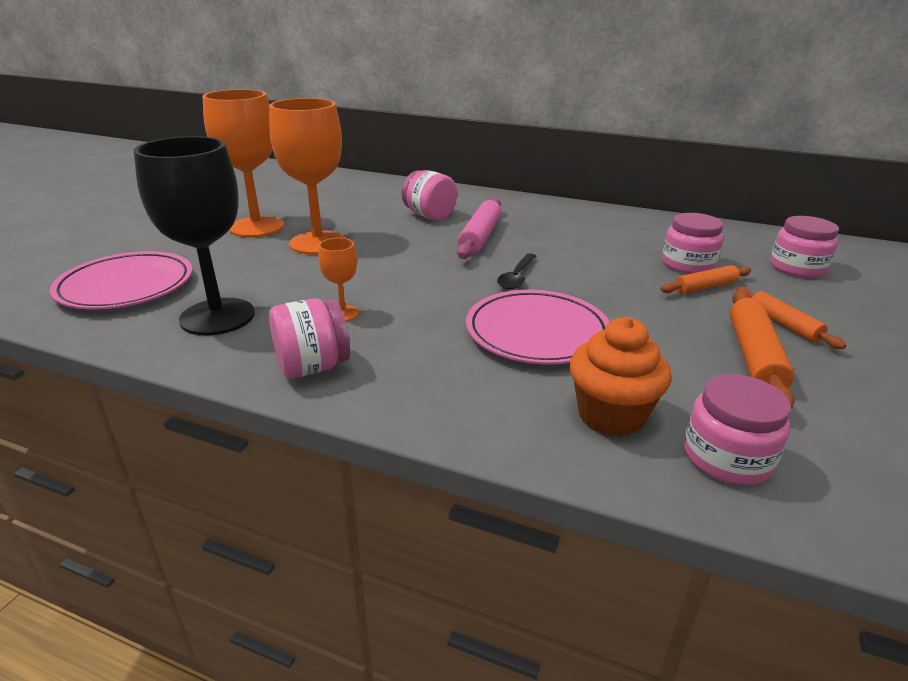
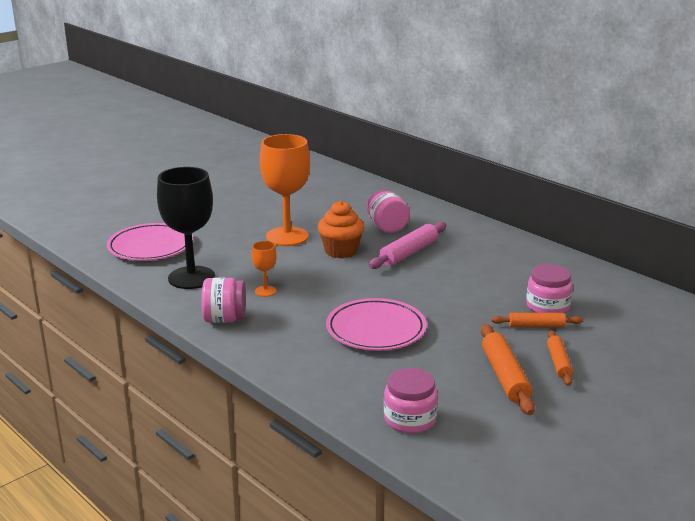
camera: 25 degrees right, 5 degrees down
(256, 227) = (254, 215): orange goblet -> none
(517, 277) = (402, 290): black spoon -> none
(611, 415) = (368, 384): orange cupcake -> orange cupcake (341, 251)
(754, 356) = (505, 376): orange rolling pin -> orange rolling pin turned 45 degrees counterclockwise
(797, 268) = (638, 327): pink jar -> none

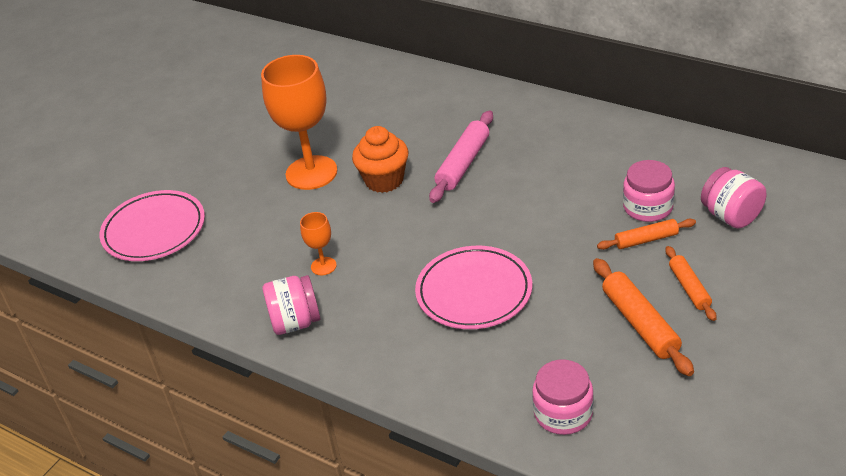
camera: 10 degrees left, 15 degrees up
(191, 278) = (227, 267): black goblet -> none
(387, 227) = (422, 129): pink jar -> pink jar (731, 216)

